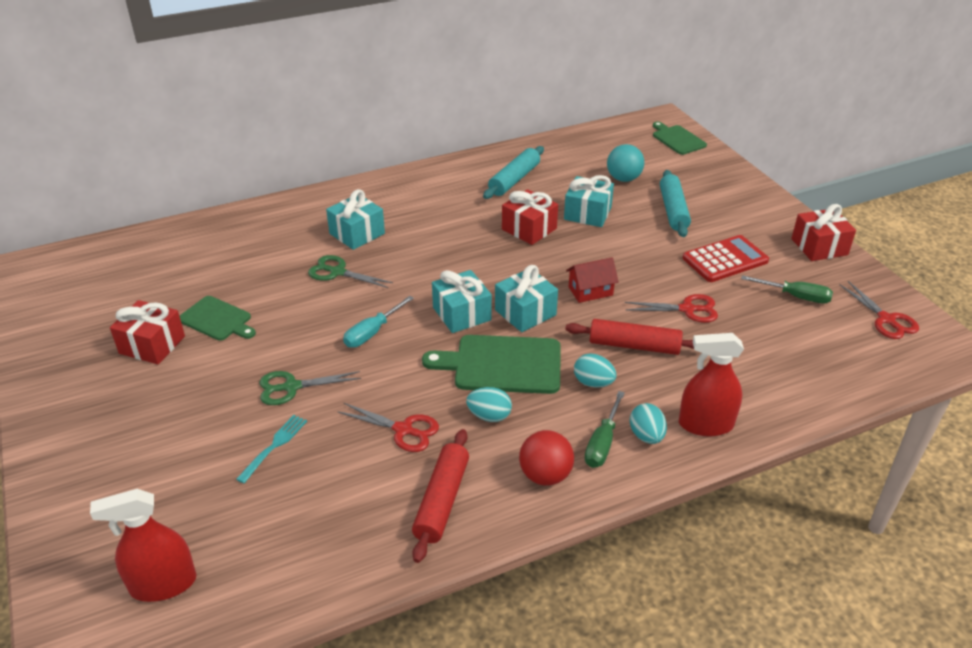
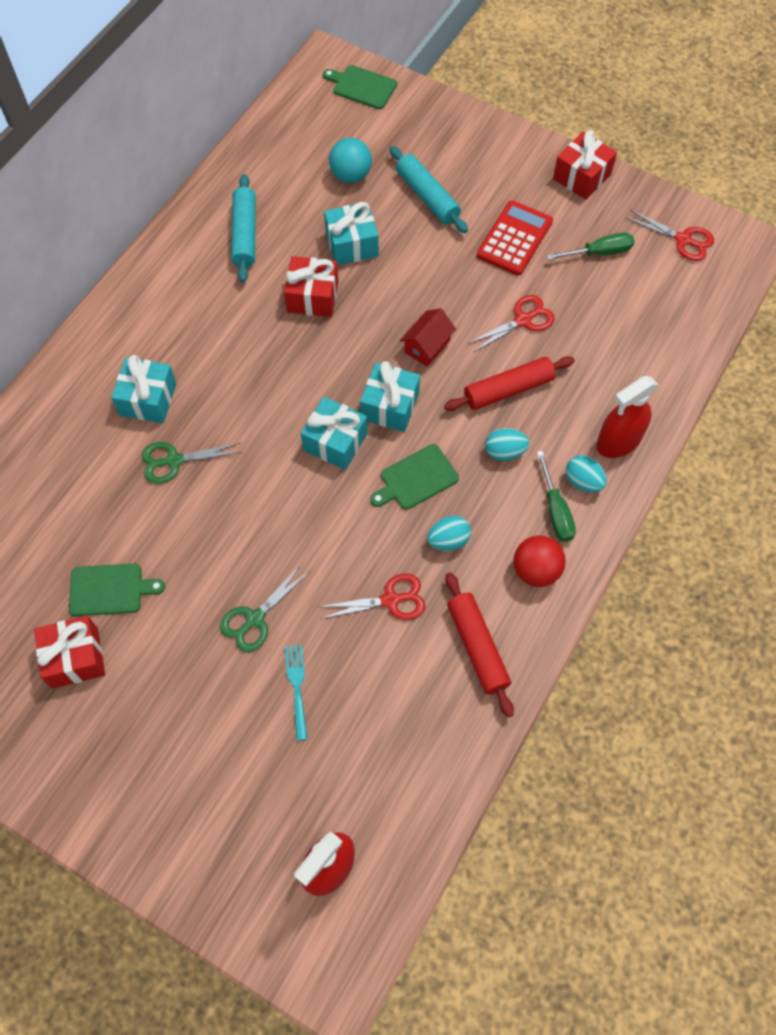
camera: 35 degrees left, 25 degrees up
(372, 333) = (273, 513): turquoise screwdriver -> none
(502, 364) = (416, 478): green cutting board -> green cutting board, size x0.63

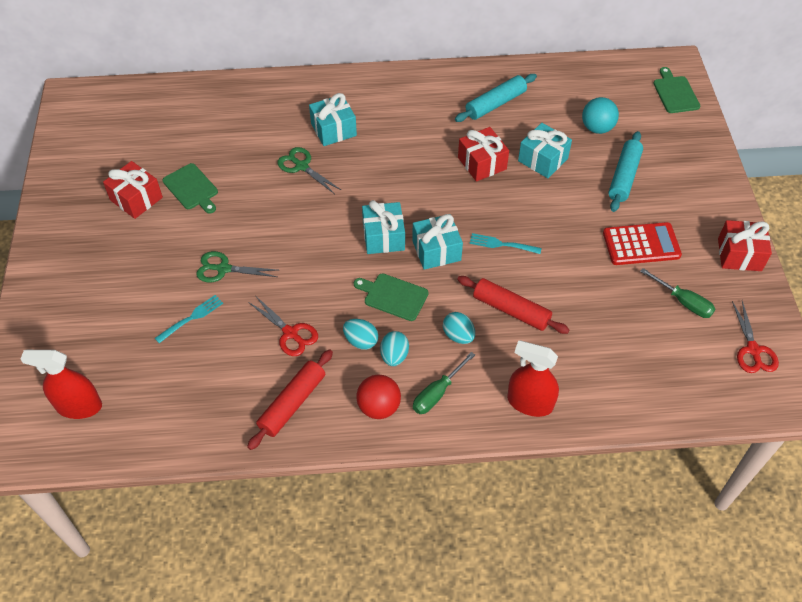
camera: 55 degrees right, 10 degrees down
(427, 346) = (502, 244): red house -> turquoise fork
(523, 320) = (577, 287): red scissors -> none
(583, 481) = (476, 398): turquoise egg -> turquoise egg (394, 356)

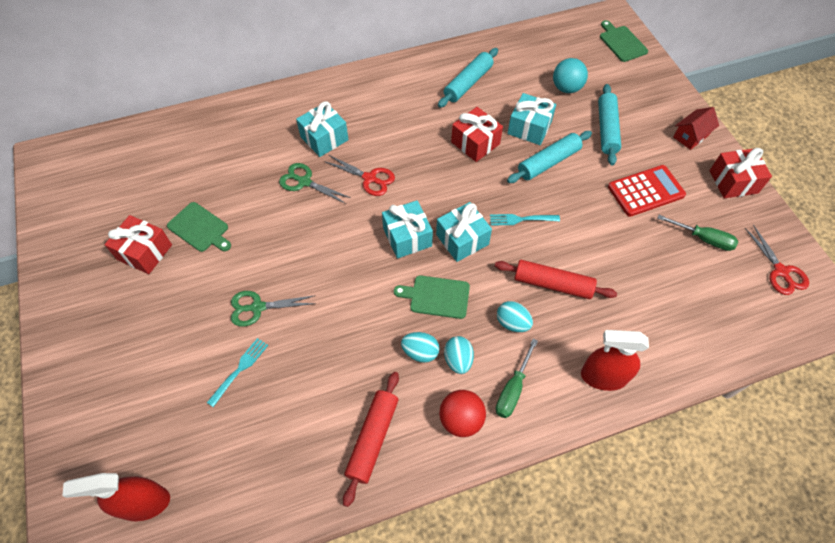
camera: 15 degrees left, 5 degrees up
(290, 333) = (347, 361): red scissors -> red scissors (369, 178)
(550, 196) = (548, 162): none -> turquoise rolling pin
(712, 201) = (691, 136): none -> red house

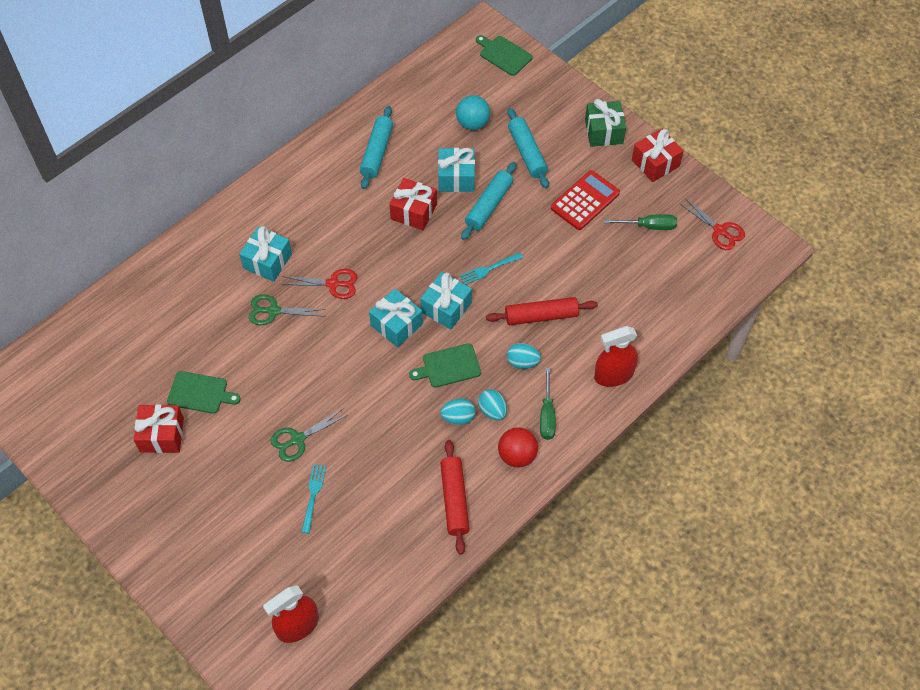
camera: 25 degrees left, 0 degrees up
(691, 136) = (603, 132): red house -> green gift

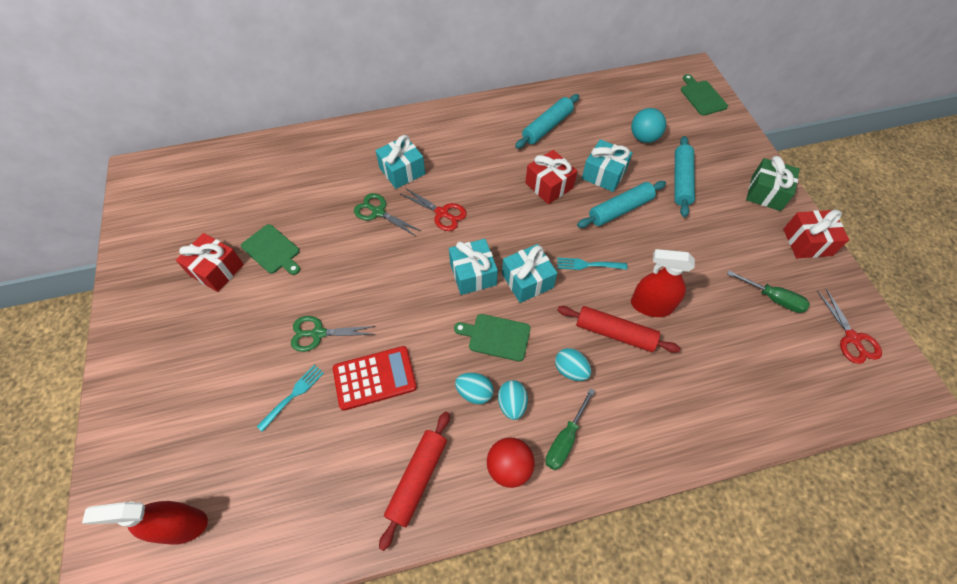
camera: 30 degrees right, 0 degrees up
(585, 201) = (716, 245): red calculator -> red calculator (374, 378)
(613, 375) = (660, 434): red spray bottle -> red spray bottle (651, 305)

